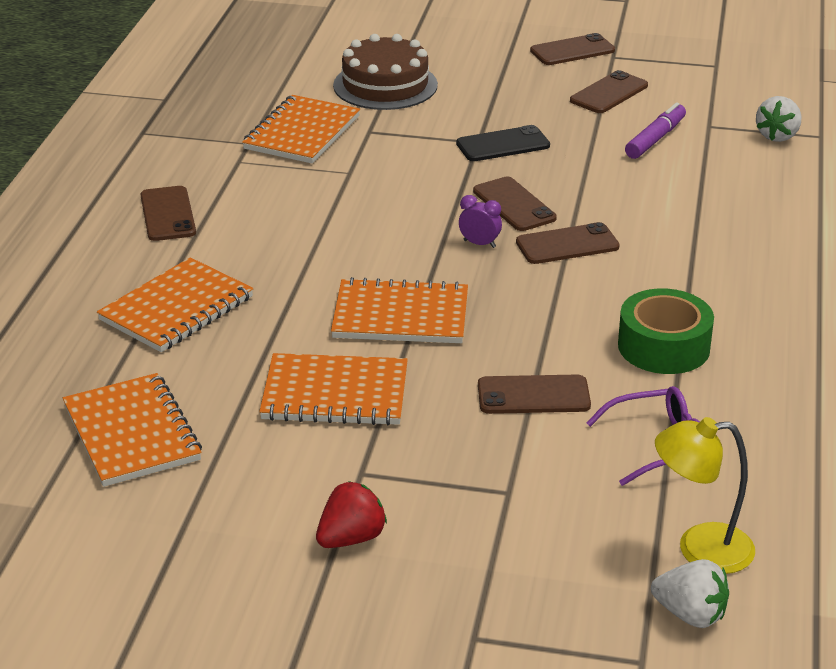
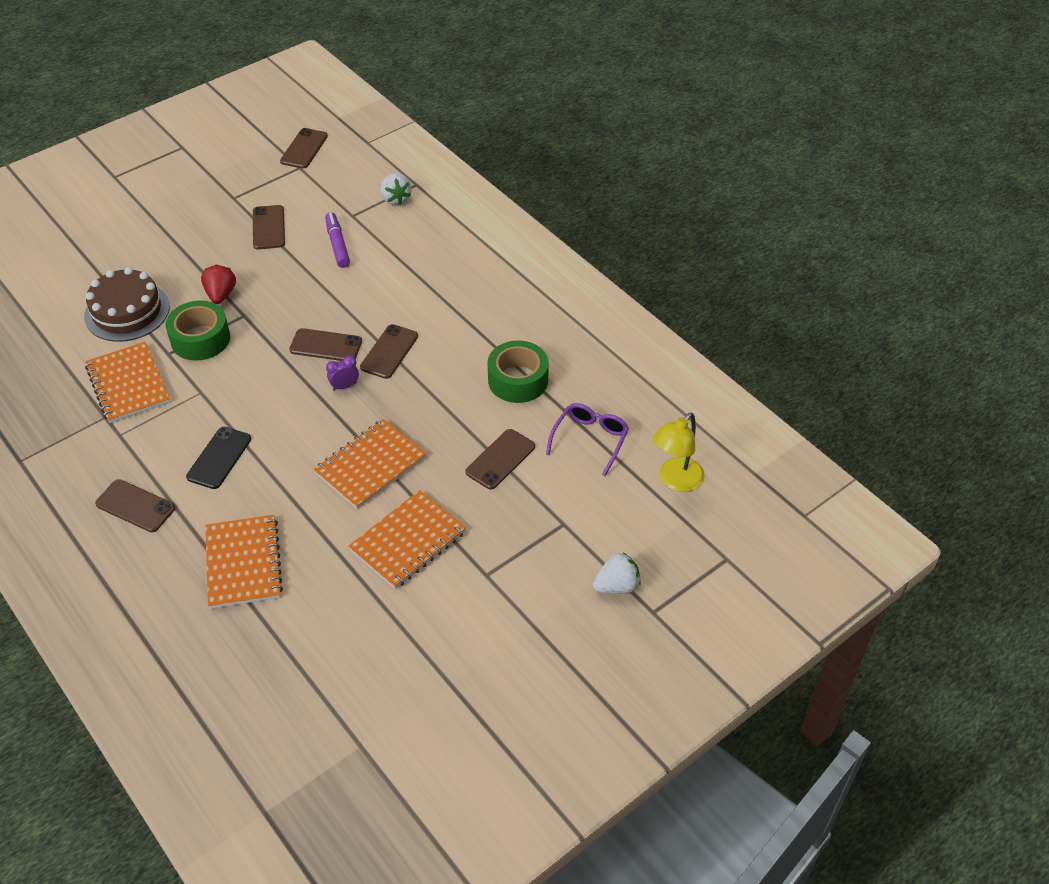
camera: 50 degrees left, 15 degrees up
(132, 433) = (342, 658): orange notebook -> none
(351, 538) = (534, 613): red strawberry -> red strawberry (221, 295)
(412, 137) = (200, 339): none -> green tape
(503, 145) = (261, 307): black phone -> black phone (219, 458)
(572, 51) = (204, 208): brown phone -> brown phone (304, 149)
(690, 614) = (714, 518): white strawberry -> white strawberry (617, 586)

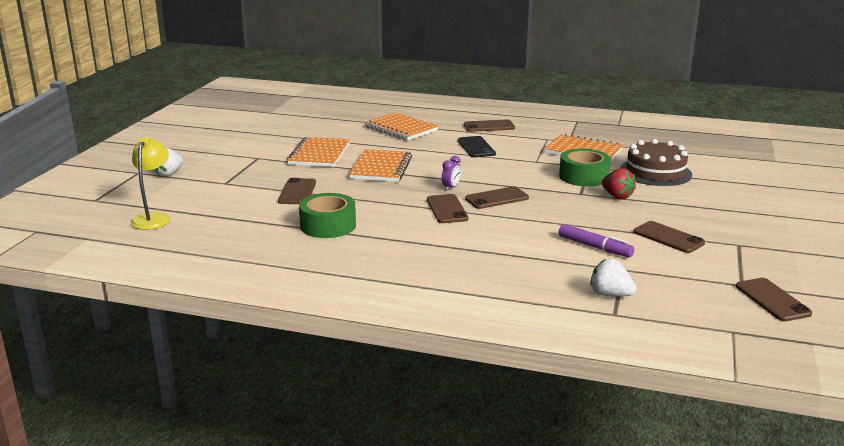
camera: 145 degrees right, 25 degrees down
(590, 440) = (238, 216): purple glasses -> none

